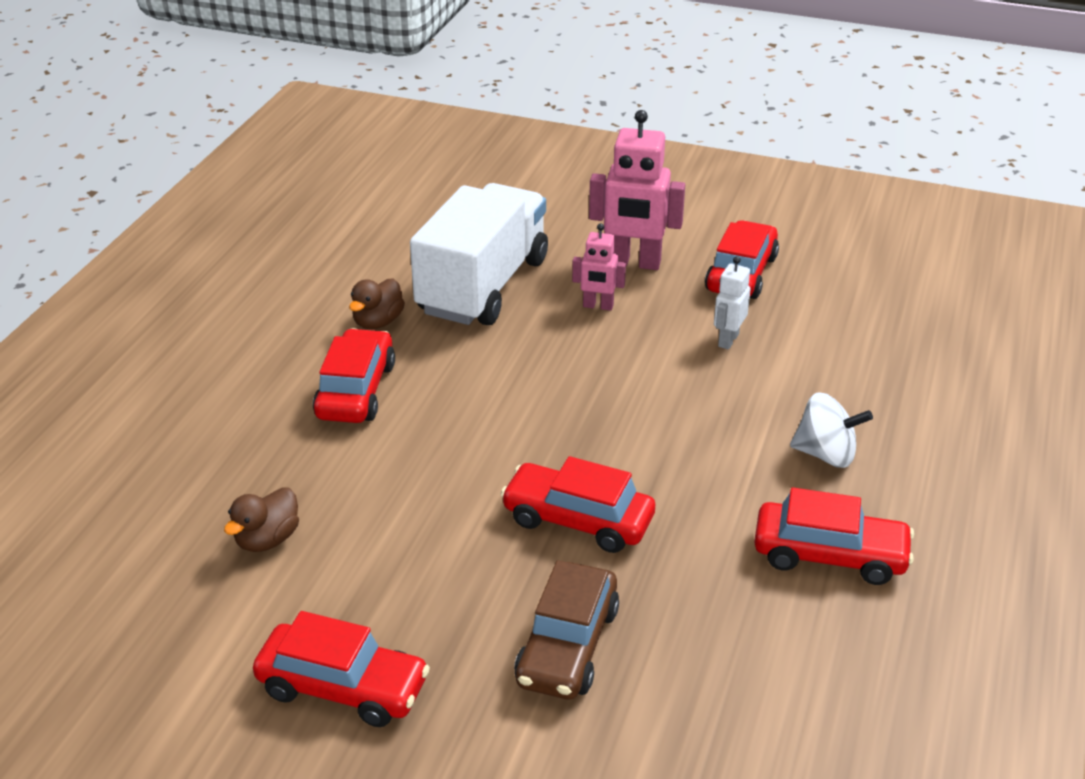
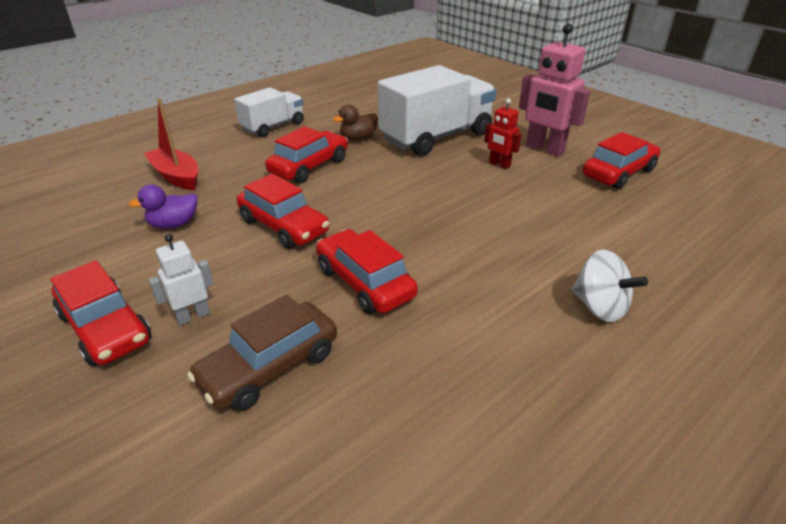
camera: 30 degrees right, 0 degrees up
(181, 471) = (177, 176): none -> red boat
(230, 341) = (273, 127): none -> white truck
(267, 539) = (174, 224): brown duck -> purple duck
(598, 306) = (499, 165): pink robot -> red robot
(728, 340) = (576, 207): white robot -> white robot (193, 316)
(829, 555) = (543, 388): red car -> red car (284, 226)

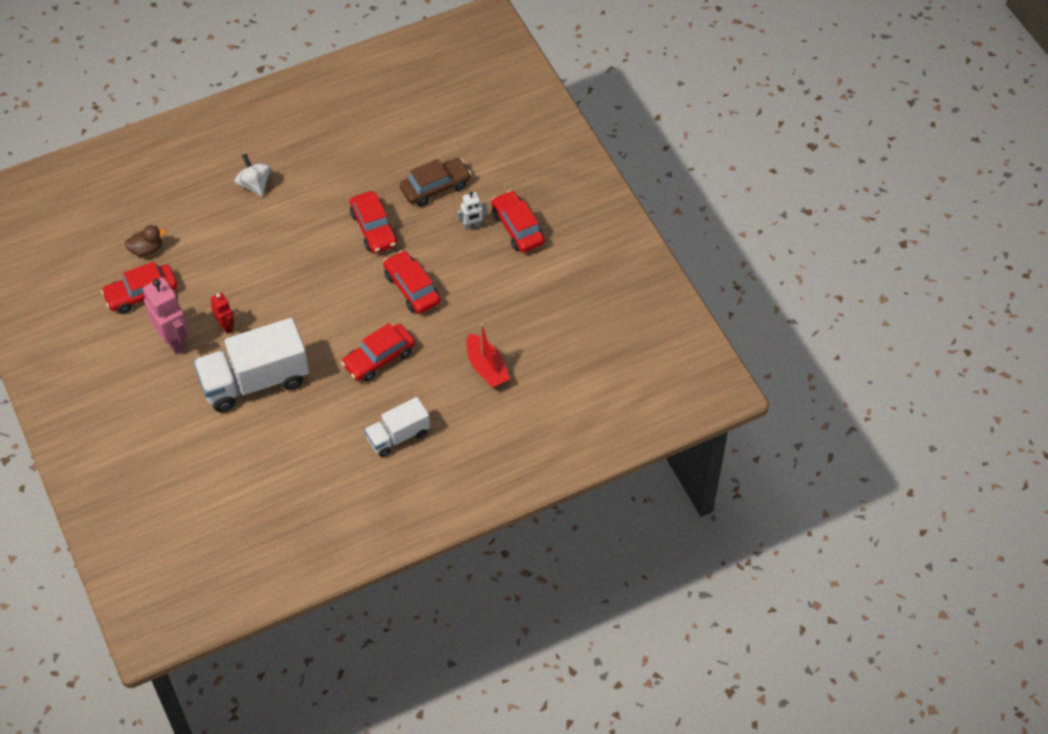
camera: 165 degrees left, 20 degrees up
(174, 224) = (486, 307): purple duck -> none
(358, 138) = (325, 395): brown duck -> brown duck (147, 249)

